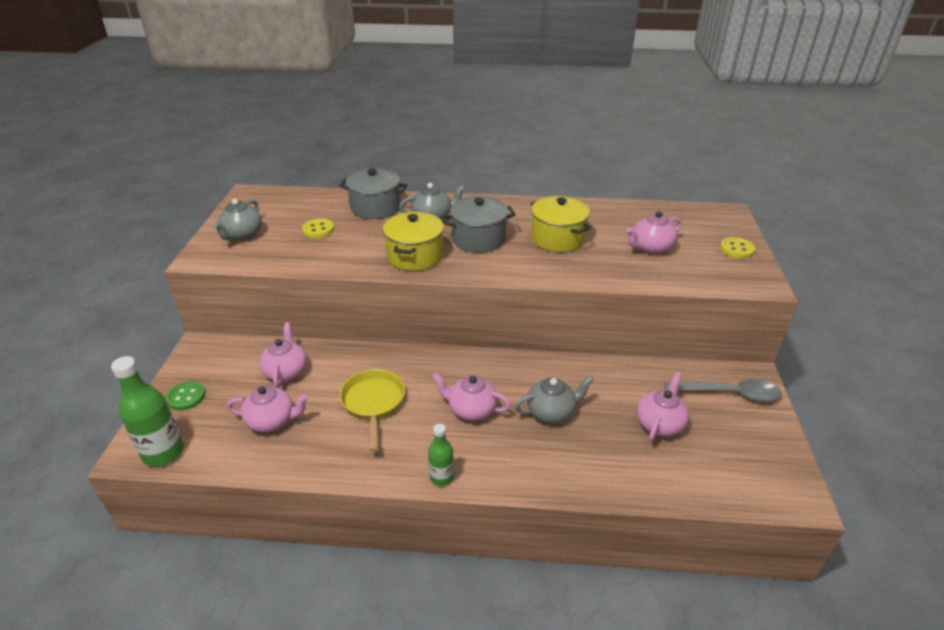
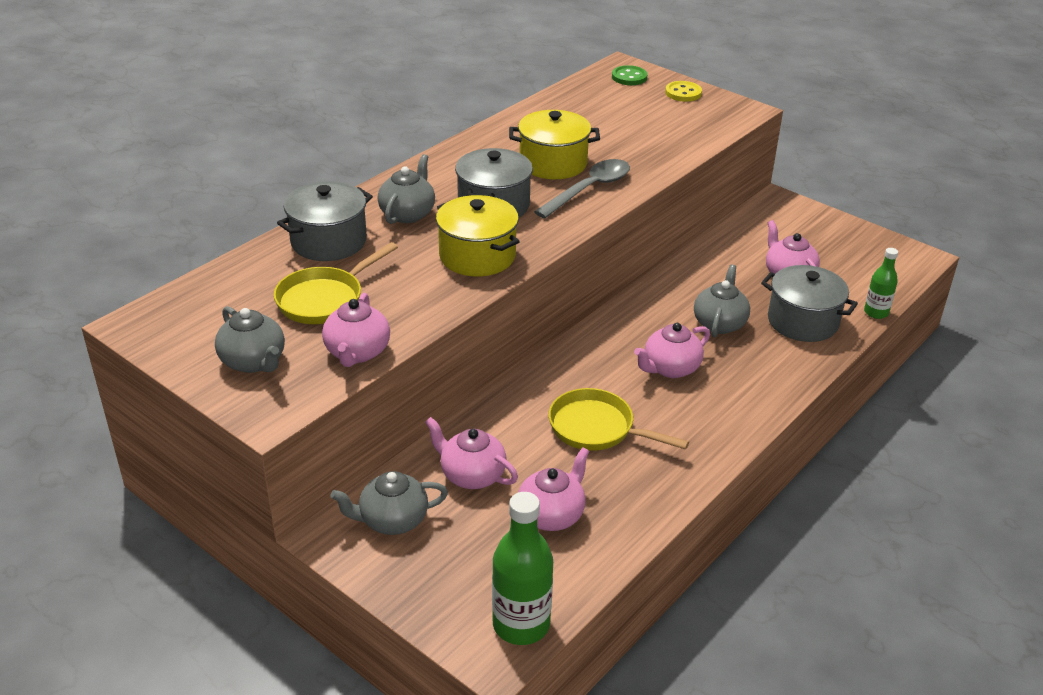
camera: 55 degrees left, 0 degrees up
(186, 397) = (431, 577): green button -> green button (629, 77)
(226, 360) = (392, 520): none -> grey teapot
(318, 230) = (324, 299): yellow button -> yellow pan
(441, 477) = (745, 426): green bottle -> green bottle (876, 312)
(607, 457) = (803, 321): none -> grey pot
(650, 248) = (631, 128): pink teapot -> pink teapot (357, 353)
(729, 394) = (786, 223): grey spoon -> grey spoon (589, 189)

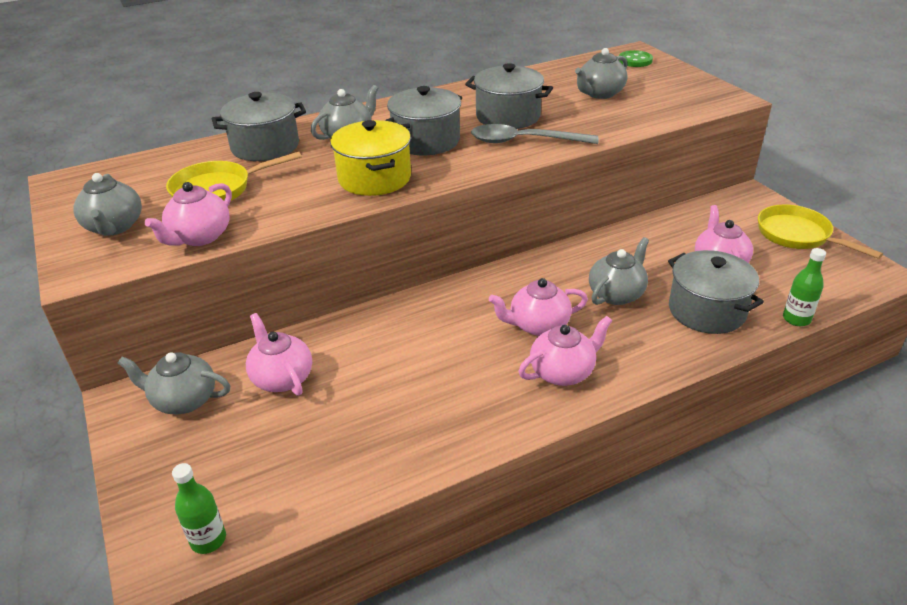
camera: 25 degrees right, 0 degrees up
(521, 624) = (208, 540): green bottle -> green bottle, size x0.58
(551, 515) = (322, 436): pink teapot -> pink teapot (563, 372)
(553, 163) = (508, 116): yellow pot -> grey pot
(589, 189) = (524, 141): grey spoon -> grey spoon turned 150 degrees counterclockwise
(597, 428) = (426, 364): yellow pan -> yellow pan (797, 235)
(622, 123) = (600, 94): none -> grey teapot
(683, 93) = (677, 78): yellow button -> none

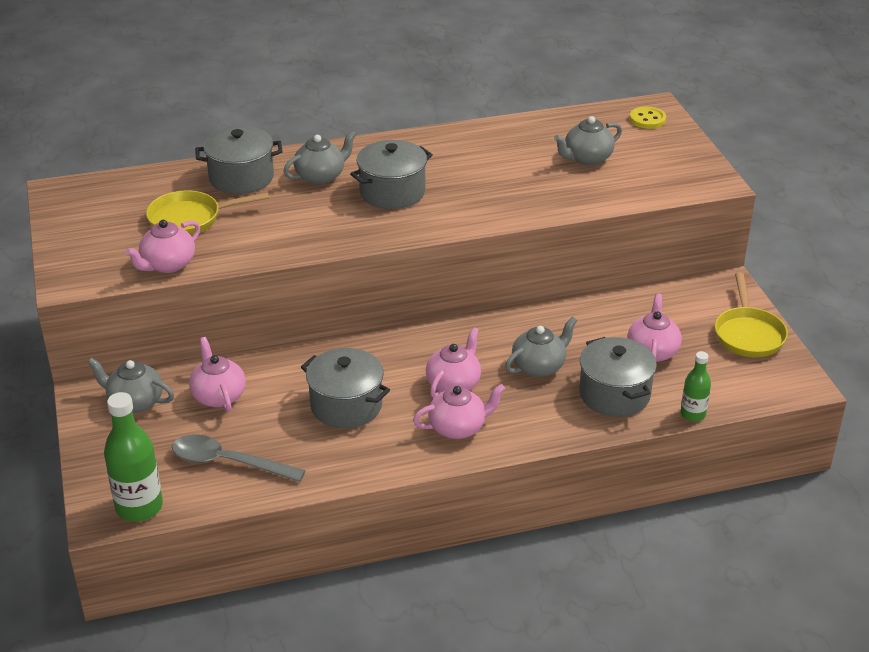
camera: 10 degrees right, 0 degrees up
(114, 227) = (98, 245): grey teapot -> none
(208, 540) = (139, 507): green bottle -> green bottle, size x1.73
(374, 178) = (331, 227): yellow pot -> none
(508, 116) = (482, 174): grey pot -> grey pot (346, 405)
(524, 141) = (484, 205): grey spoon -> grey spoon (228, 462)
(537, 325) = (454, 384): pink teapot -> pink teapot turned 120 degrees clockwise
(635, 60) = (647, 119): green button -> yellow button
(797, 235) = (748, 334): yellow pan -> yellow pan turned 150 degrees counterclockwise

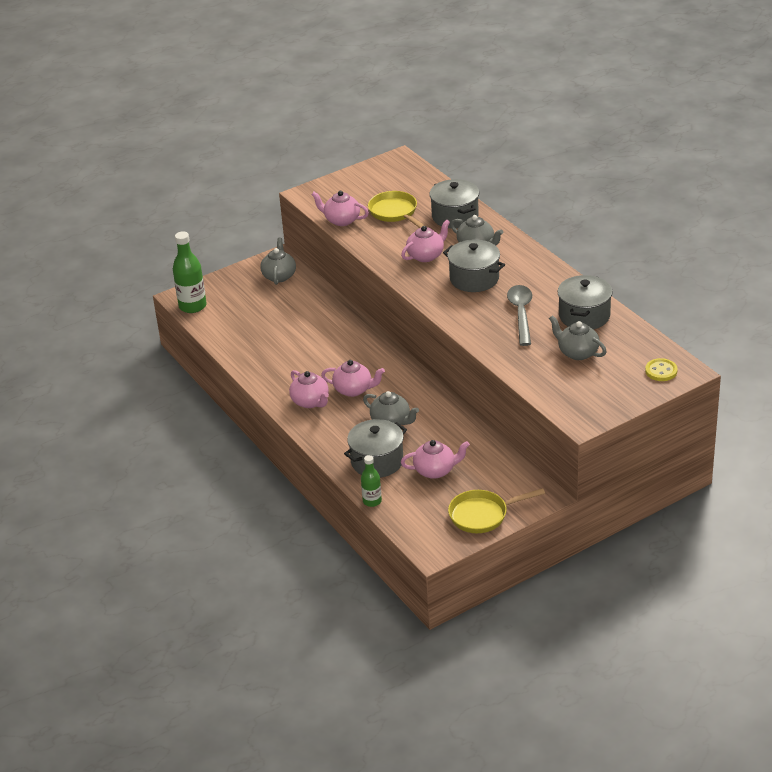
camera: 75 degrees right, 0 degrees up
(218, 396) = (298, 303): pink teapot -> pink teapot (426, 255)
(228, 462) = (241, 324): grey spoon -> grey spoon (521, 314)
(346, 405) = (312, 352): grey pot -> grey pot (584, 316)

